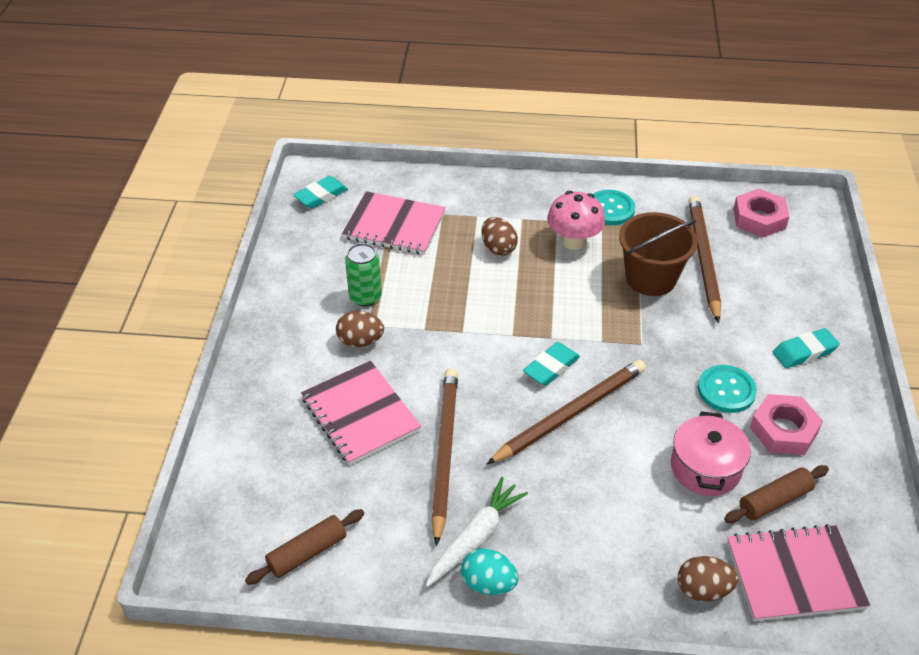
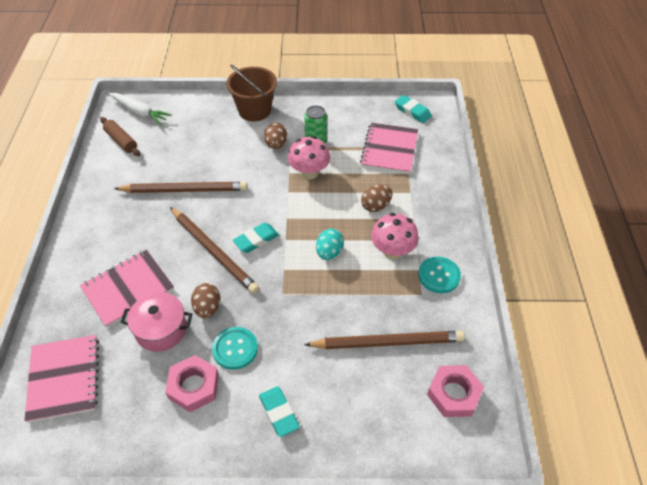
camera: 85 degrees right, 5 degrees up
(360, 414) = (216, 151): pink notebook -> pink notebook (128, 289)
(427, 307) = (309, 173): none -> pink mushroom
(475, 537) = (120, 208): white carrot -> white carrot (140, 112)
(488, 583) = (88, 215): turquoise egg -> turquoise egg (329, 252)
(551, 367) = (256, 240): turquoise eraser -> turquoise eraser turned 75 degrees counterclockwise
(650, 278) = (357, 302): brown bucket -> brown bucket (254, 110)
(703, 590) = (63, 322): brown egg -> brown egg (207, 308)
(774, 500) = (128, 372): brown rolling pin -> none

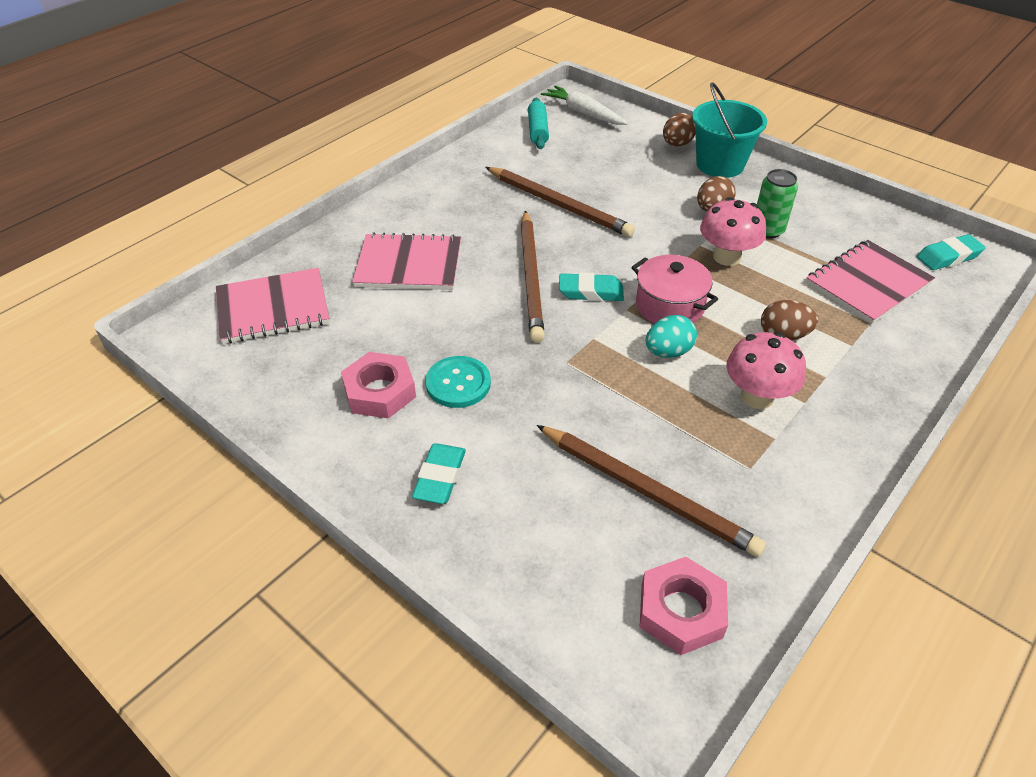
camera: 40 degrees right, 5 degrees down
(64, 378) = (273, 308): pink notebook -> pink notebook turned 45 degrees clockwise
(121, 141) = (537, 130): brown rolling pin -> turquoise rolling pin
(140, 112) = (583, 113): white carrot -> white carrot turned 150 degrees clockwise
(161, 330) = (402, 319): pink pot -> pink pot (669, 306)
(207, 308) = (469, 327): brown egg -> brown egg (677, 144)
(254, 110) = (720, 164): brown bucket -> turquoise bucket
(412, 111) = (948, 257): turquoise eraser -> turquoise eraser turned 75 degrees clockwise
(439, 276) = (799, 462): turquoise button -> none

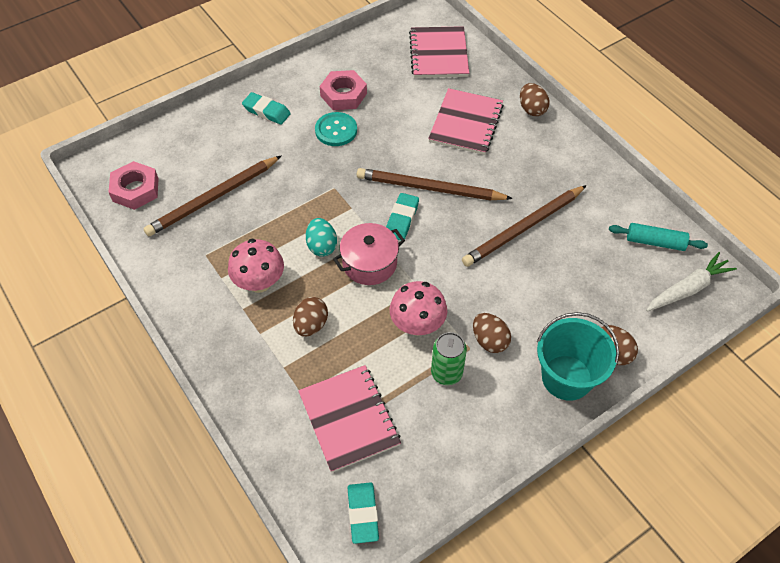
camera: 105 degrees right, 10 degrees up
(370, 217) = (532, 109): none -> brown egg

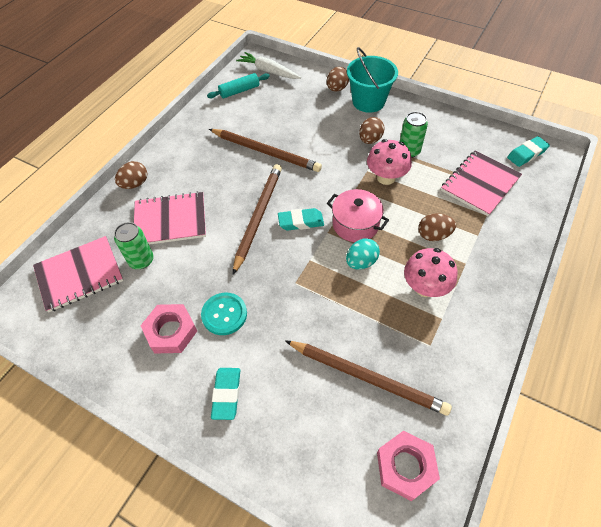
camera: 115 degrees left, 0 degrees up
(429, 93) = (141, 260): none -> green can
(430, 188) = (258, 217): brown pencil -> brown pencil turned 150 degrees counterclockwise
(655, 242) = (239, 91): turquoise rolling pin -> turquoise rolling pin turned 75 degrees clockwise

